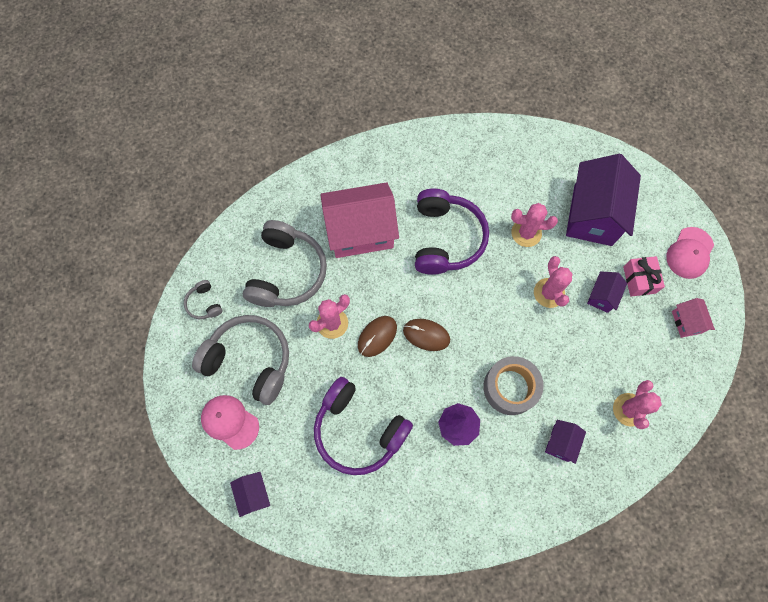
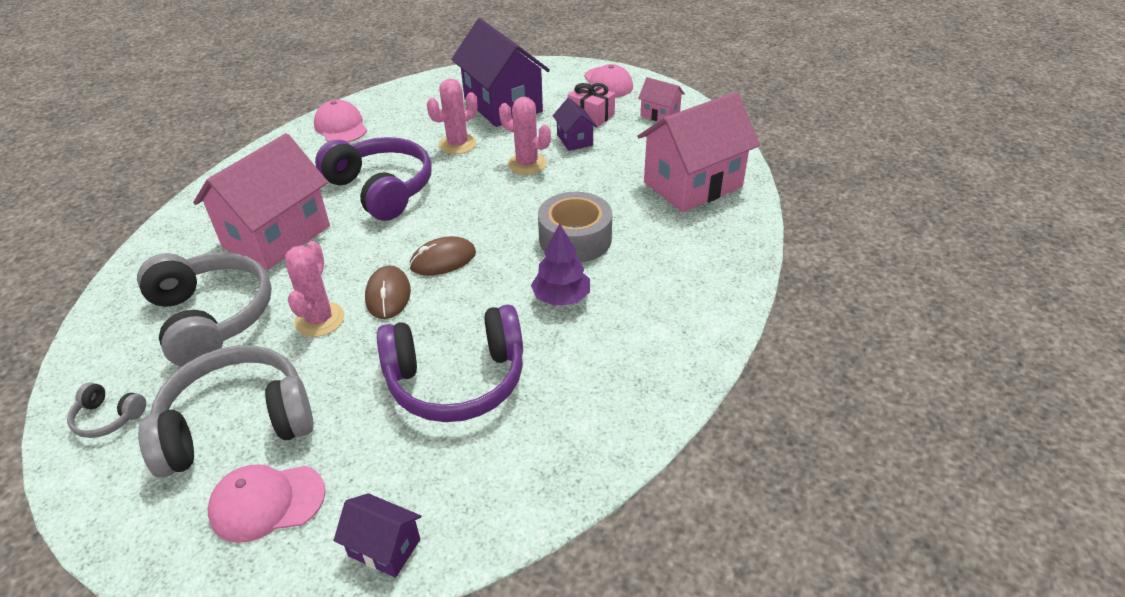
camera: 45 degrees left, 30 degrees down
(473, 149) = (341, 127): none -> pink cap
(560, 443) = (670, 241): purple house -> none
(629, 409) = (692, 184): pink cactus -> pink house

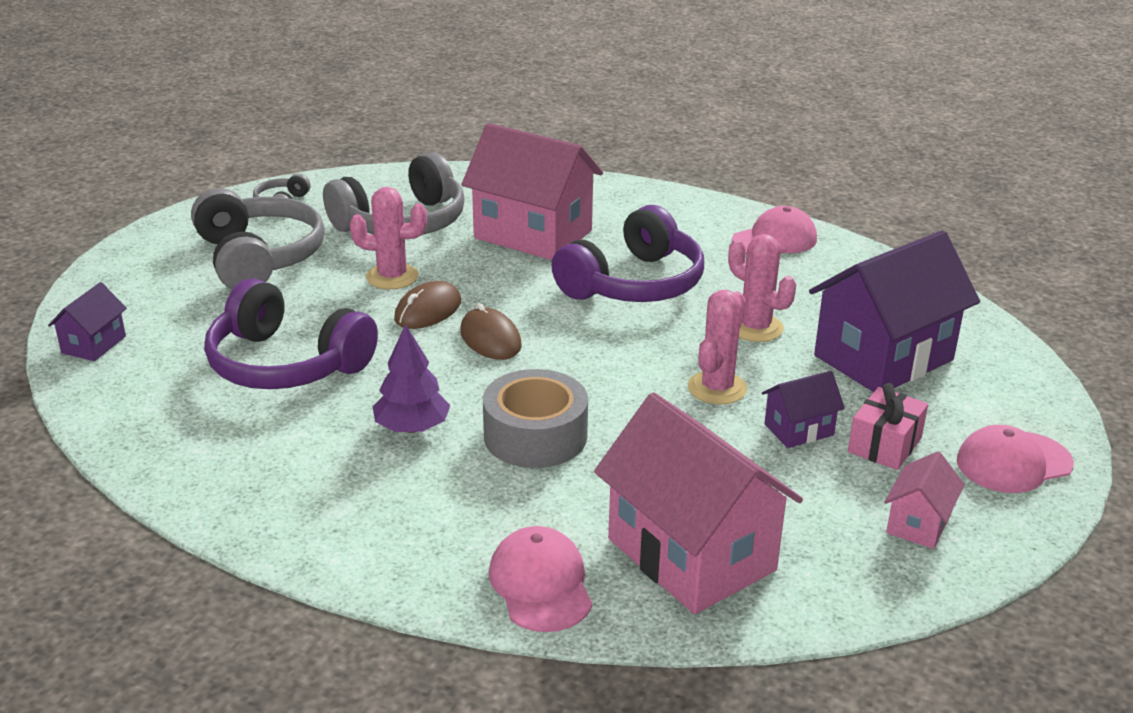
camera: 85 degrees right, 10 degrees down
(267, 502) = (164, 285): pink cap -> pink cap (541, 584)
(388, 295) = (428, 310): brown mouse -> brown mouse turned 45 degrees counterclockwise
(457, 380) = (286, 364): purple headphones -> purple headphones turned 45 degrees counterclockwise

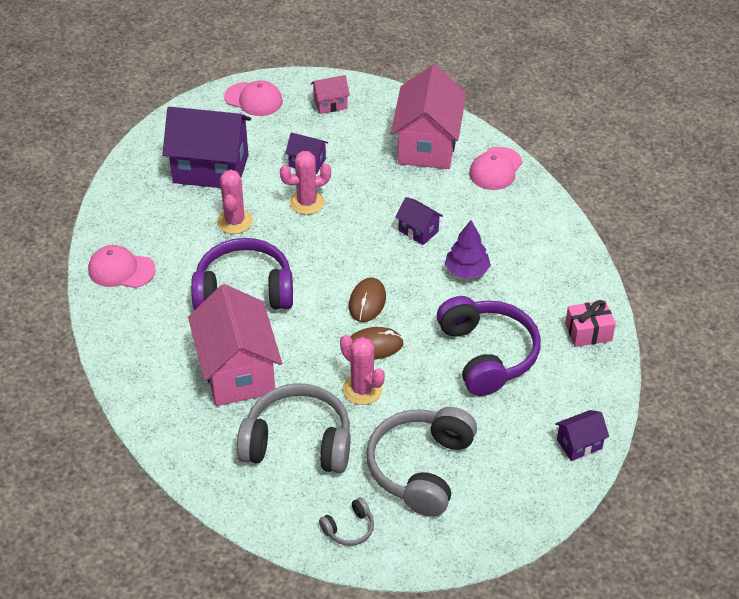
camera: 135 degrees left, 15 degrees up
(535, 436) = (418, 231): grey tape -> purple house
(884, 445) = (286, 135): pink gift -> pink gift (588, 332)

